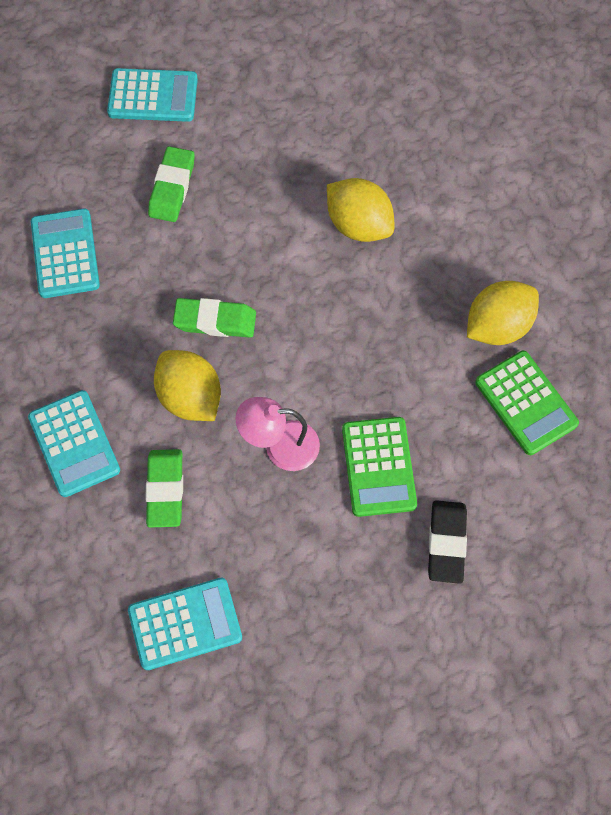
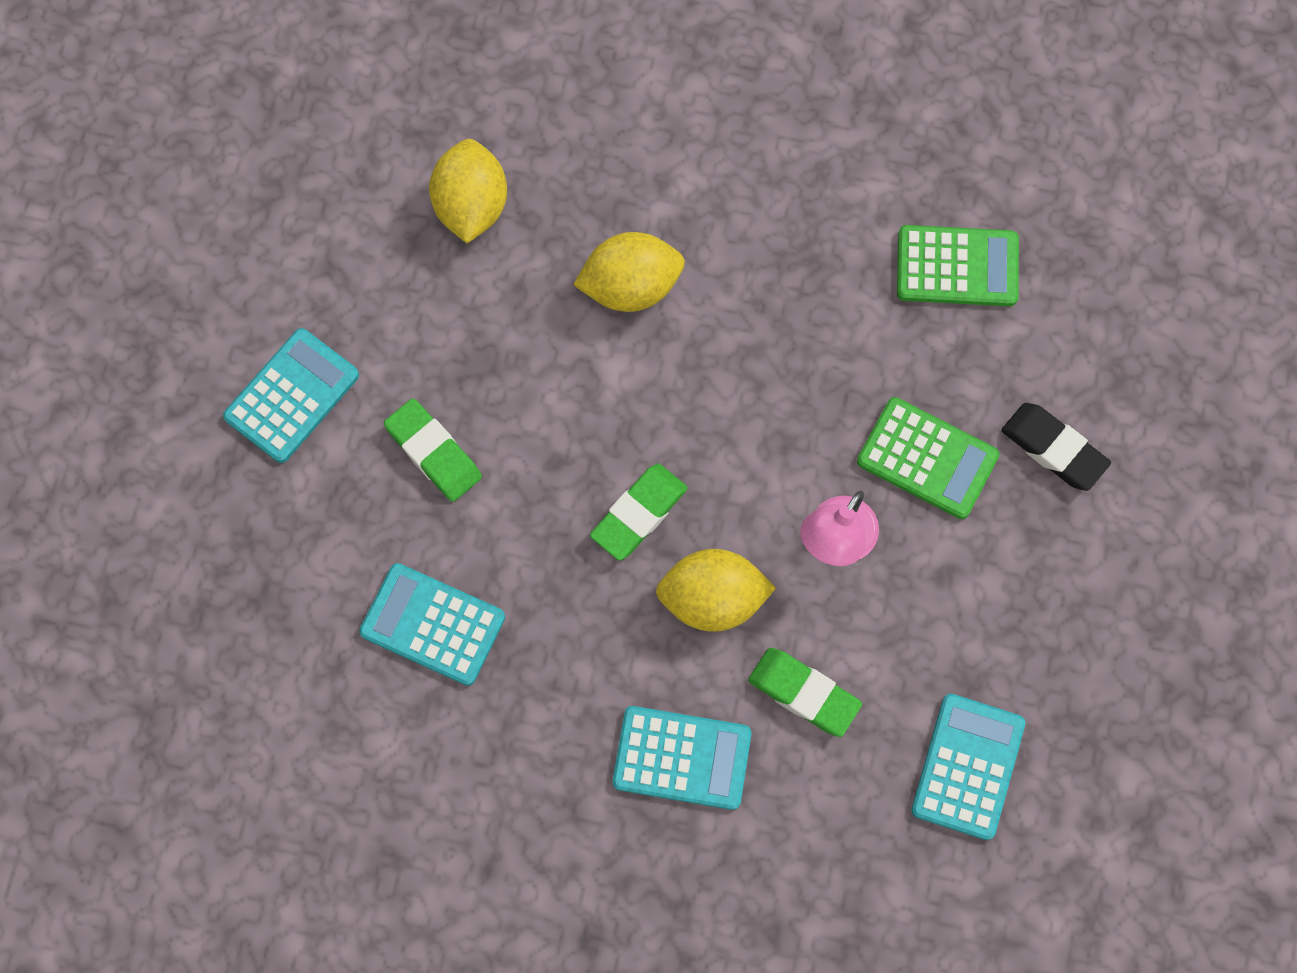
camera: 55 degrees left, 5 degrees up
(497, 326) = (852, 232): yellow lemon -> yellow lemon (471, 206)

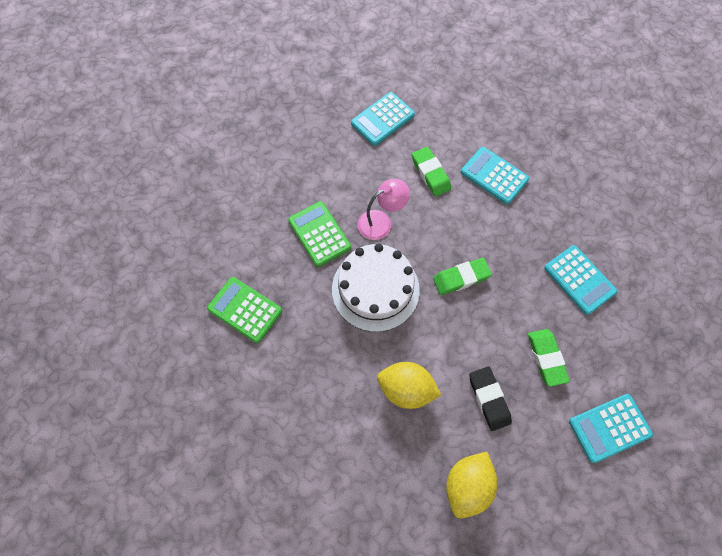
camera: 150 degrees left, 5 degrees down
(712, 599) = (447, 227): yellow lemon -> none
(771, 414) = (375, 289): none -> white cake
(1053, 449) = (264, 210): black eraser -> black eraser (489, 399)

